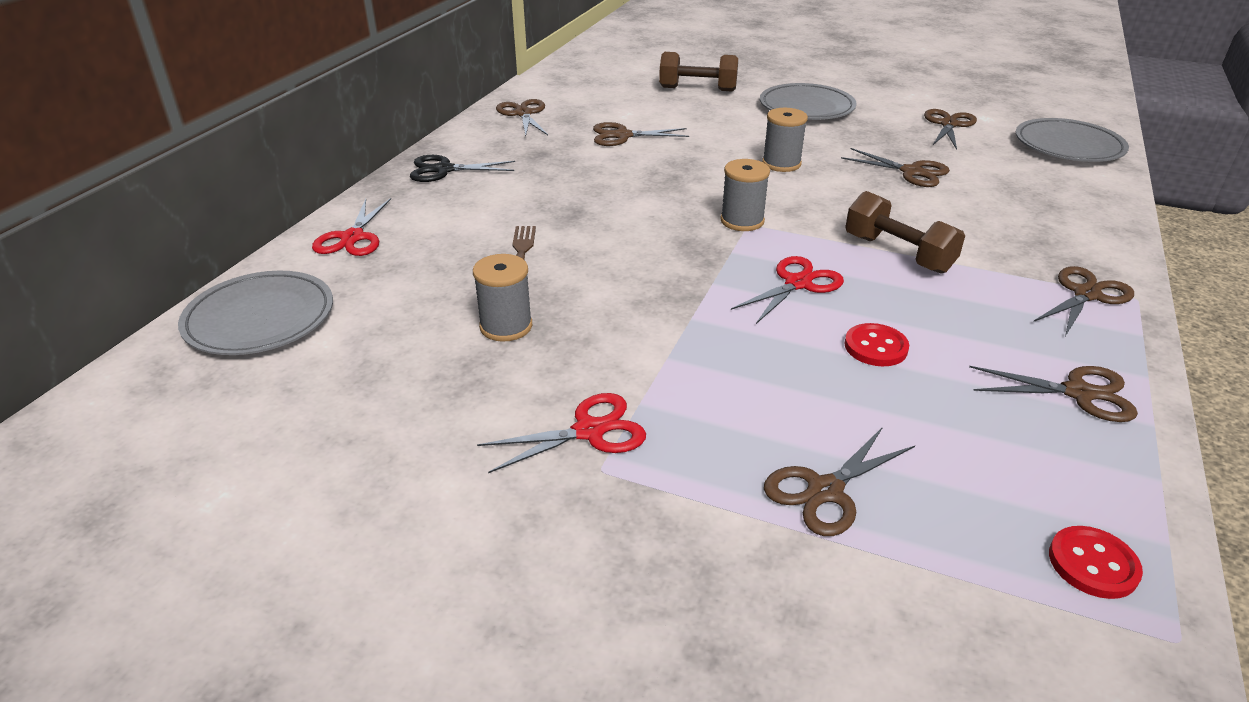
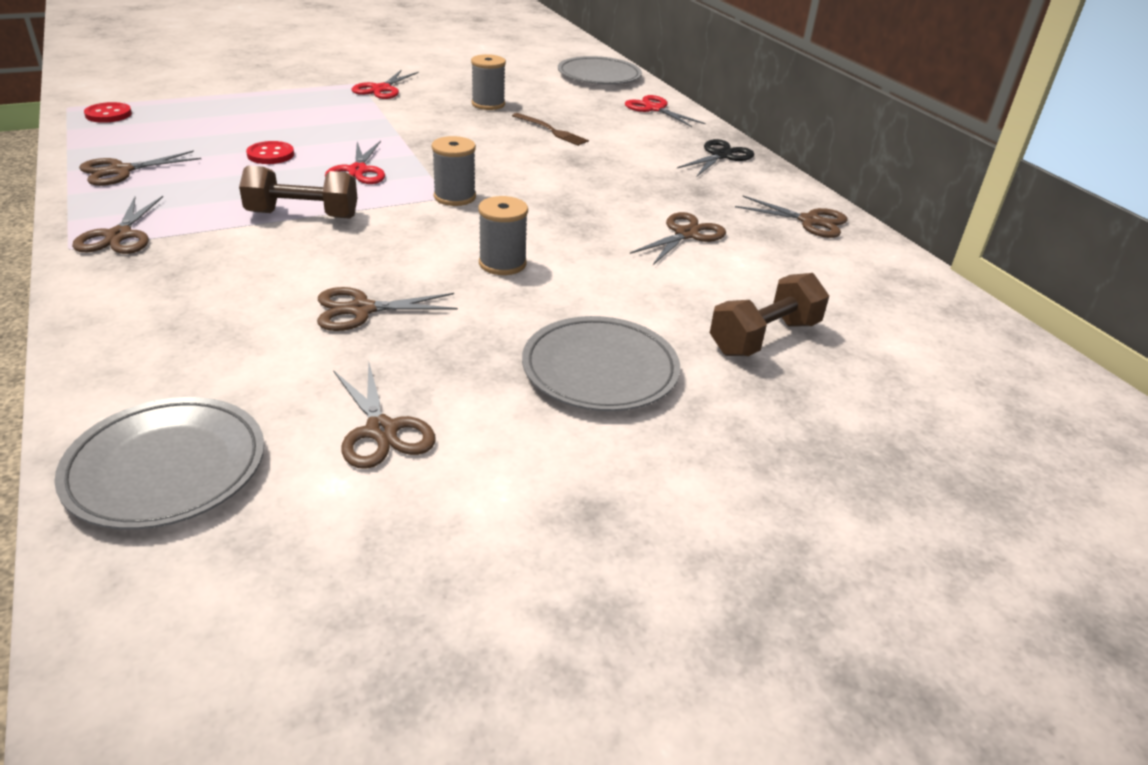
camera: 130 degrees right, 0 degrees up
(825, 491) = (251, 102): brown scissors -> none

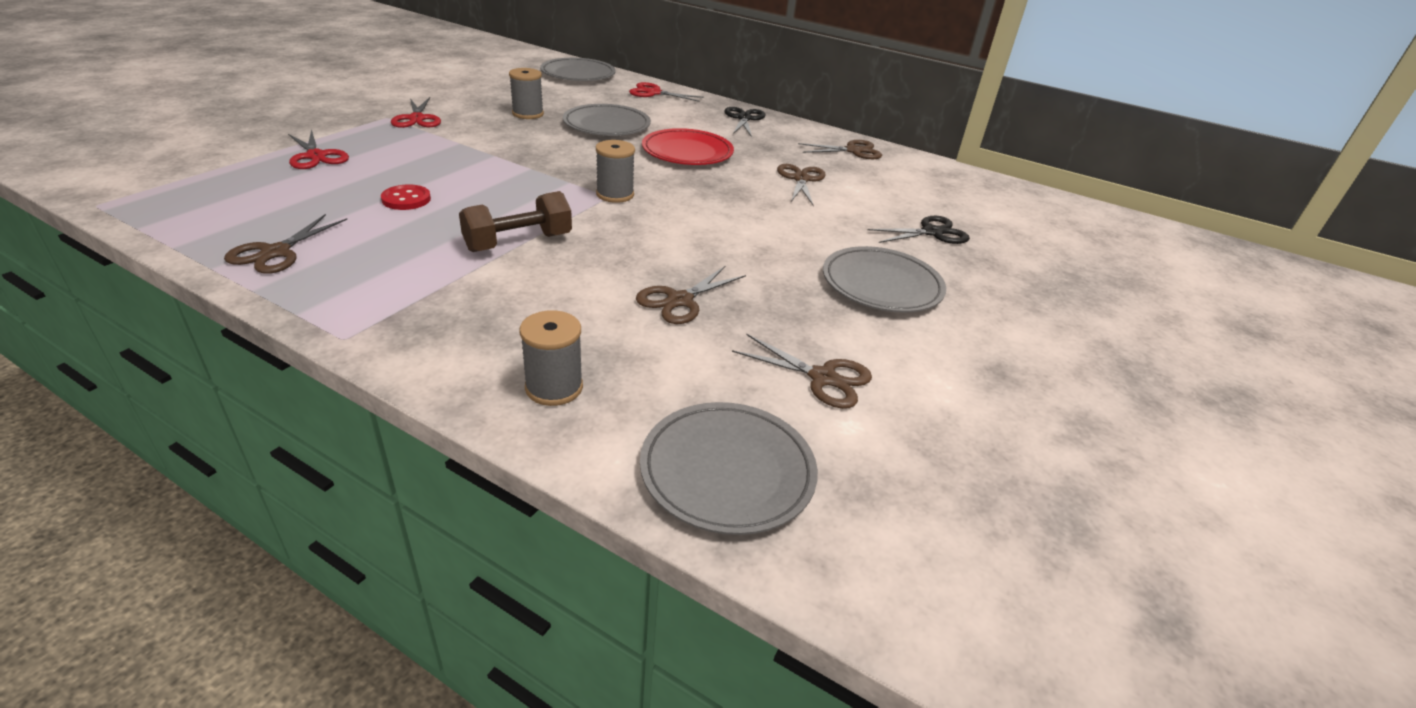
camera: 35 degrees left, 0 degrees up
(108, 114) = (164, 202): red button -> none
(119, 236) = (377, 311): brown scissors -> none
(358, 171) = (506, 194): red scissors -> red scissors (316, 156)
(502, 263) = (722, 234): grey spool -> grey spool (554, 387)
(551, 130) = (607, 125): brown fork -> grey plate
(596, 175) = (687, 152): none -> red plate
(764, 338) = (932, 232): brown dumbbell -> black scissors

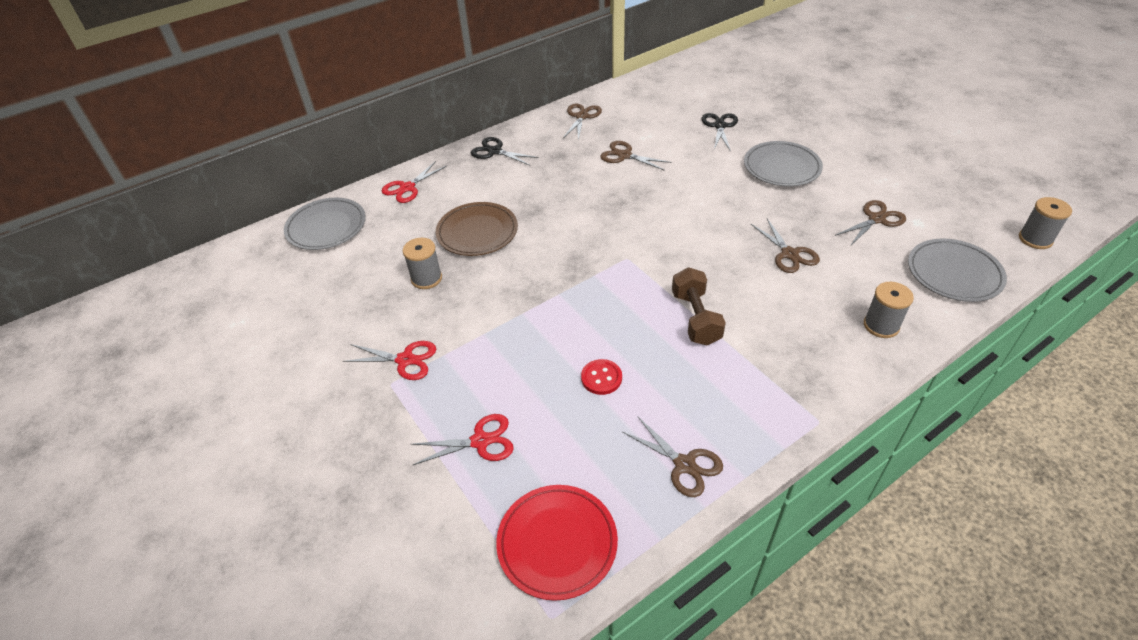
camera: 60 degrees left, 10 degrees up
(607, 125) = (477, 232): grey plate -> brown plate
(615, 194) = (625, 254): grey spool -> grey spool (1035, 239)
(687, 152) = (555, 199): red plate -> red plate (557, 543)

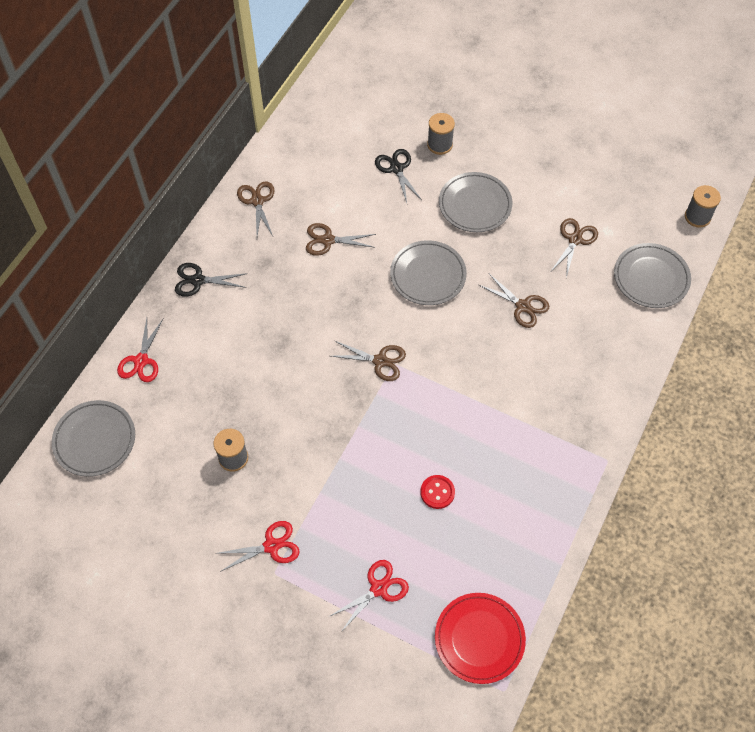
camera: 30 degrees left, 15 degrees up
(477, 232) = (246, 388): brown plate -> none
(684, 465) = (533, 538): brown scissors -> brown scissors (380, 361)
(695, 318) = (480, 404): brown dumbbell -> none
(703, 203) = (428, 275): none -> grey plate
(881, 325) = (617, 353): grey spool -> grey spool (440, 145)

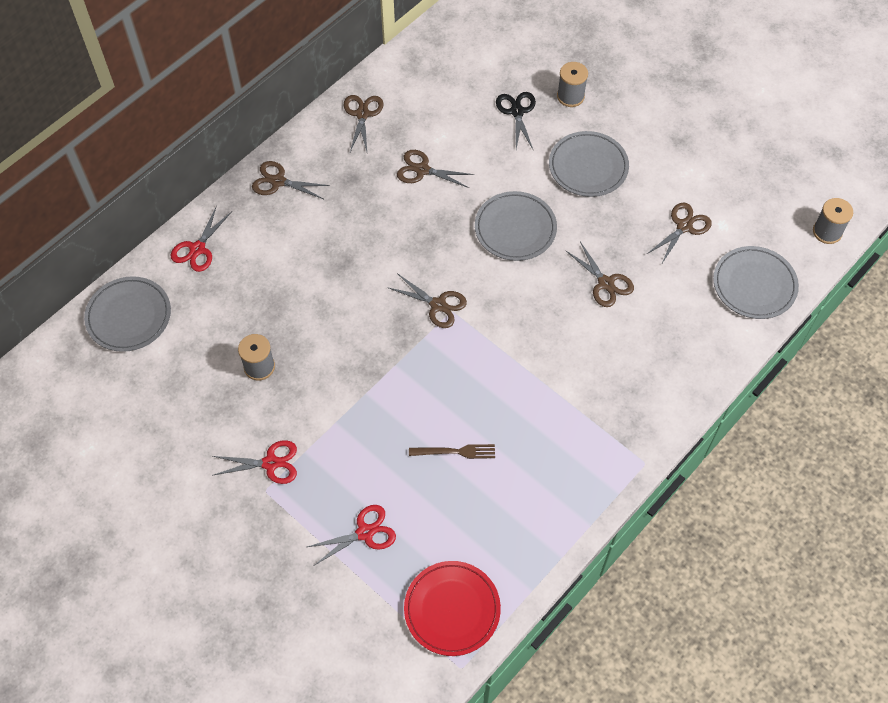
camera: 15 degrees right, 0 degrees up
(198, 280) = (278, 181): black scissors -> brown scissors
(437, 492) = (455, 452): red button -> brown fork

